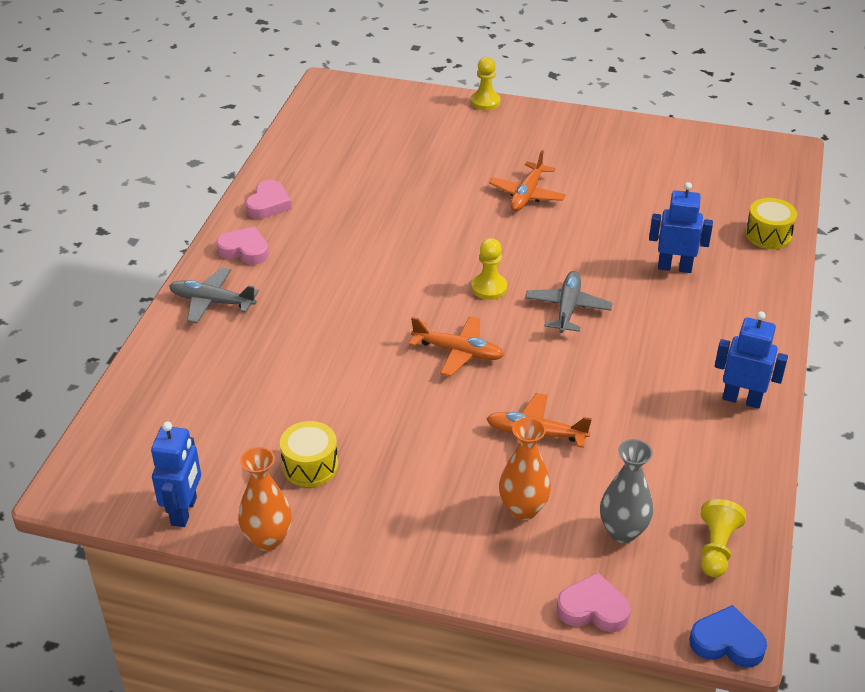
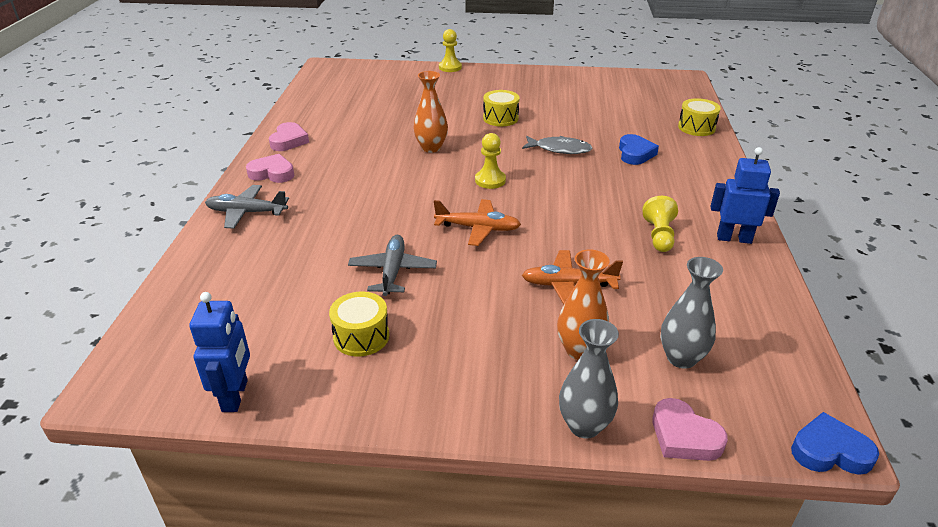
camera: 10 degrees left, 5 degrees down
(268, 539) = (329, 412): orange vase -> orange vase (431, 148)
(502, 585) = (584, 426): none -> grey vase
(527, 194) = (500, 118): orange plane -> yellow drum
(567, 308) = (560, 188): grey plane -> grey plane (392, 271)
(585, 251) = (559, 149): none -> grey fish
(593, 609) = (684, 436): pink heart -> pink heart turned 135 degrees counterclockwise
(674, 267) = (635, 153): blue robot -> blue heart
(716, 548) = (774, 362): yellow pawn -> yellow pawn (659, 236)

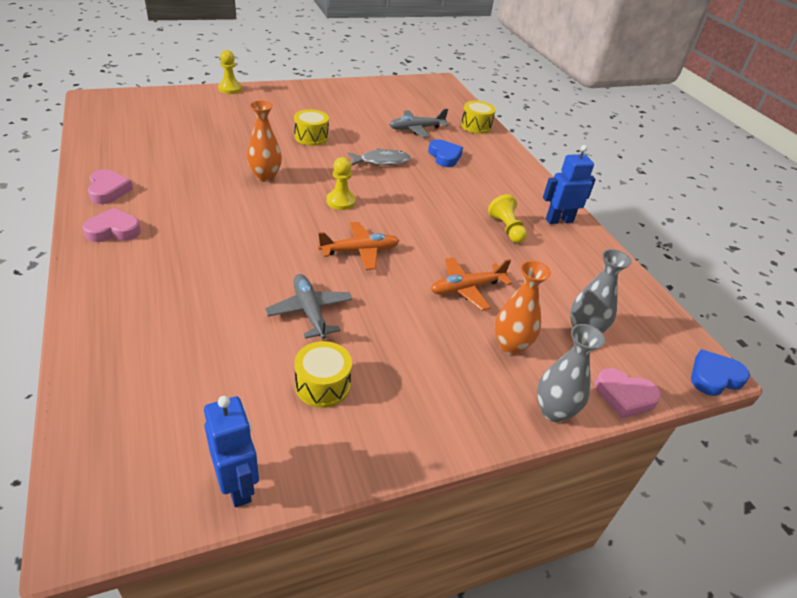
camera: 30 degrees left, 5 degrees up
(246, 213) = (114, 281): grey plane -> grey plane (416, 129)

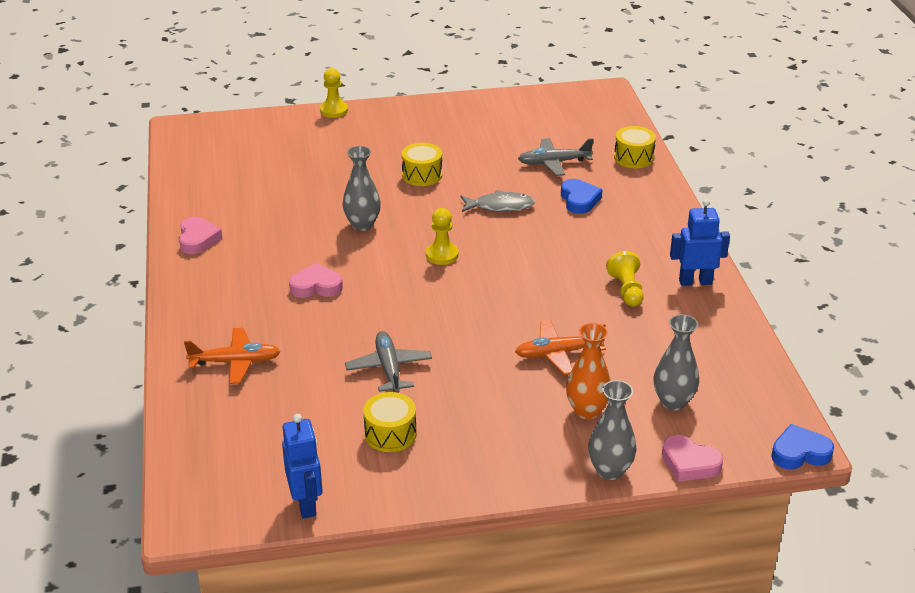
camera: 15 degrees right, 5 degrees down
(114, 230) = (204, 282): pink heart -> pink heart (316, 286)
(265, 176) = (362, 225): orange vase -> grey vase
(360, 251) = (452, 310): orange plane -> orange plane (235, 362)

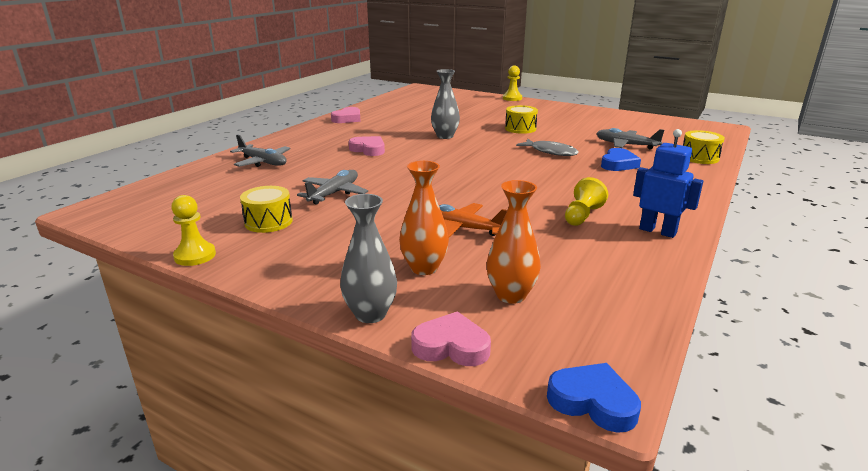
camera: 40 degrees right, 10 degrees down
(235, 362) = (263, 162): orange plane -> grey plane
(306, 504) = (151, 232): blue robot -> none
(442, 255) = (470, 159): yellow pawn -> yellow pawn (195, 256)
(673, 402) = (511, 295): grey vase -> orange vase
(689, 463) = (451, 346): pink heart -> pink heart turned 120 degrees clockwise

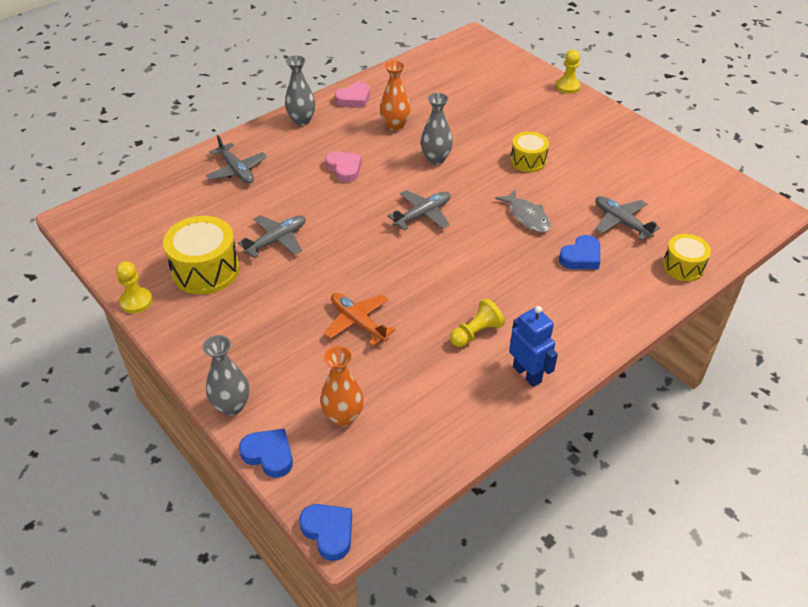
camera: 20 degrees right, 20 degrees up
(268, 222) = (205, 270): yellow drum -> yellow drum, size x1.64
(308, 132) = (301, 120): none -> grey vase
(424, 268) = (297, 365): orange vase -> orange vase (395, 126)
(451, 346) = (269, 455): pink heart -> blue heart
(462, 162) = (423, 214): none -> grey plane

